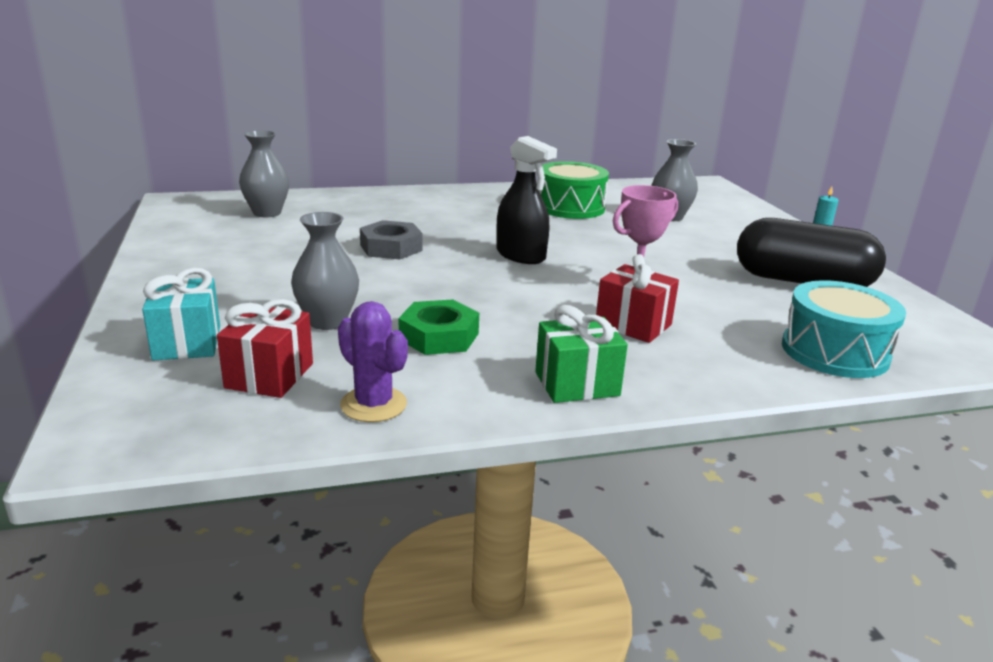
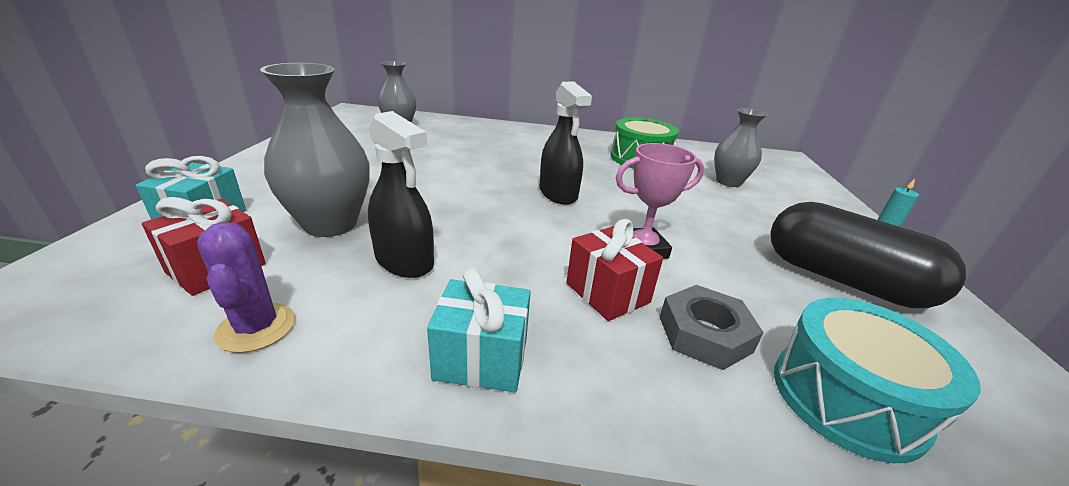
camera: 20 degrees right, 5 degrees up
(327, 321) = (330, 224): grey vase -> grey vase, size x1.50
(391, 248) = (457, 168): grey nut -> grey nut (704, 334)
(439, 336) = (404, 261): green nut -> black spray bottle
(577, 384) = (481, 358): green gift -> turquoise gift

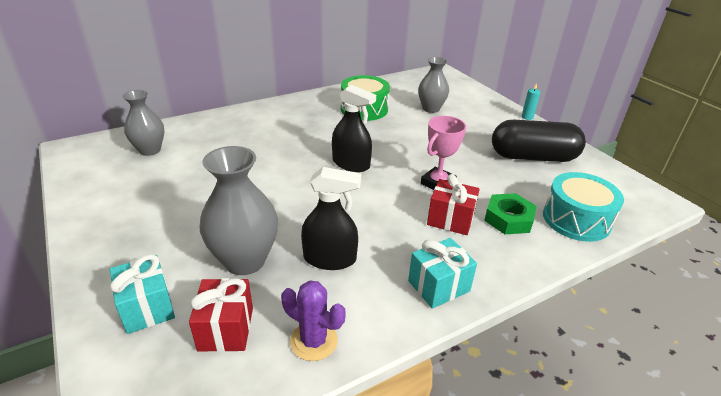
camera: 35 degrees left, 5 degrees up
(704, 334) = (508, 219): grey nut -> green nut

